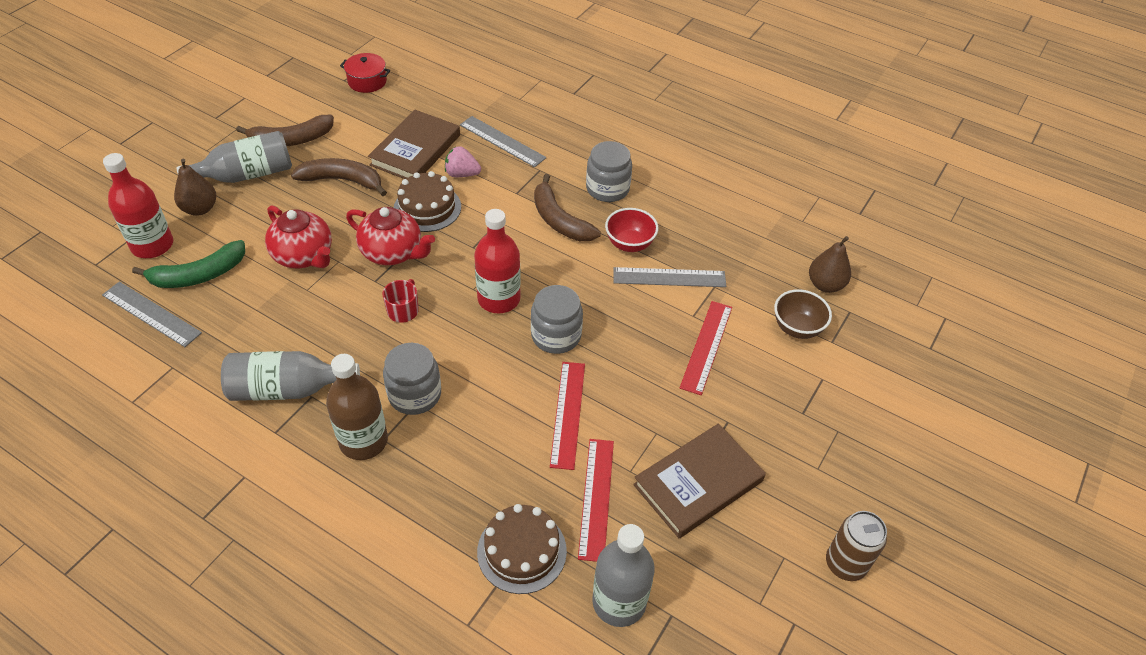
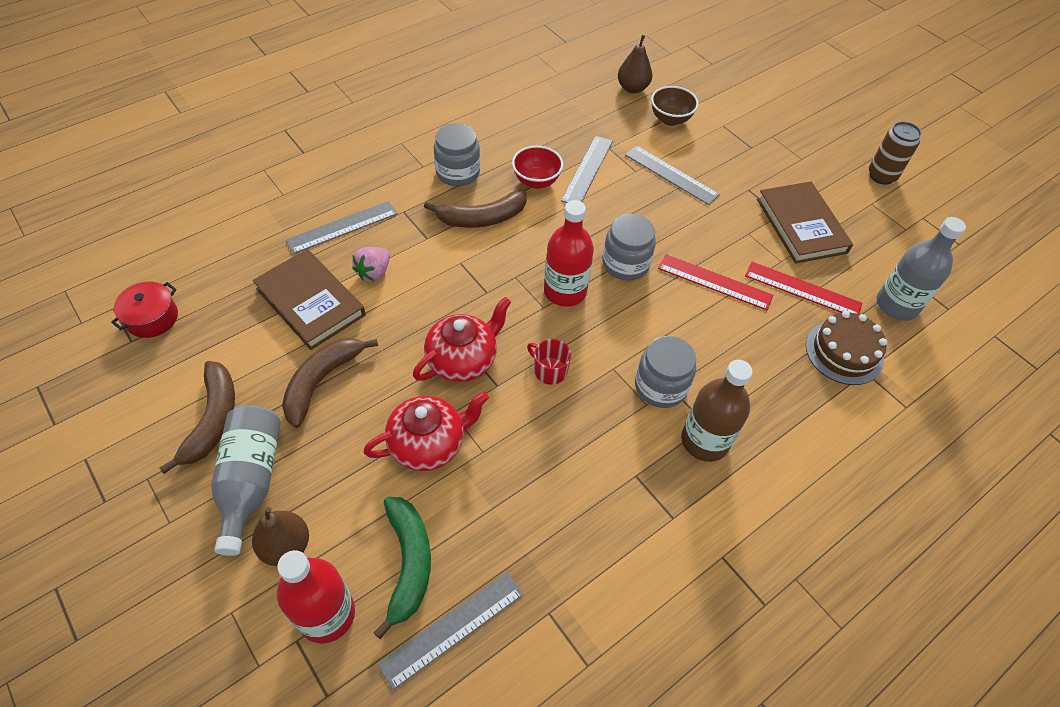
camera: 70 degrees left, 5 degrees up
(287, 389) = (620, 496): grey bottle -> none
(427, 208) = (410, 314): brown cake -> none
(706, 346) = (671, 174): red ruler -> grey ruler

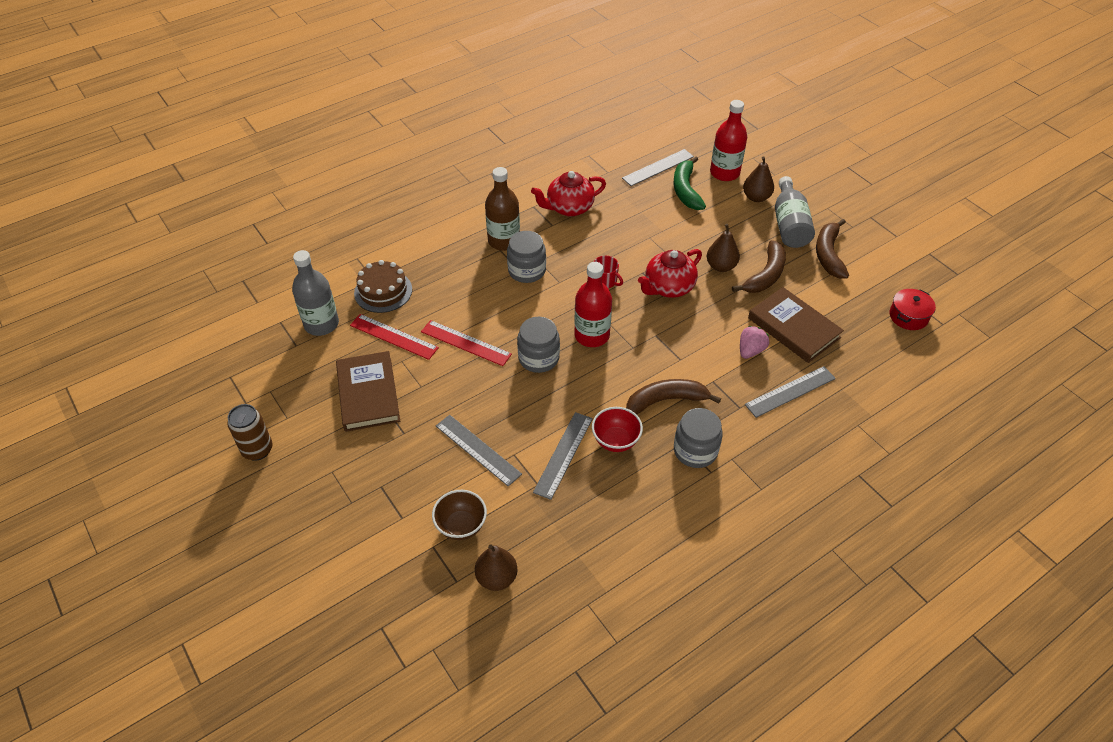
camera: 175 degrees left, 5 degrees down
(382, 396) = (721, 266): none -> brown pear
(428, 444) = (684, 241): red teapot -> red teapot (569, 208)

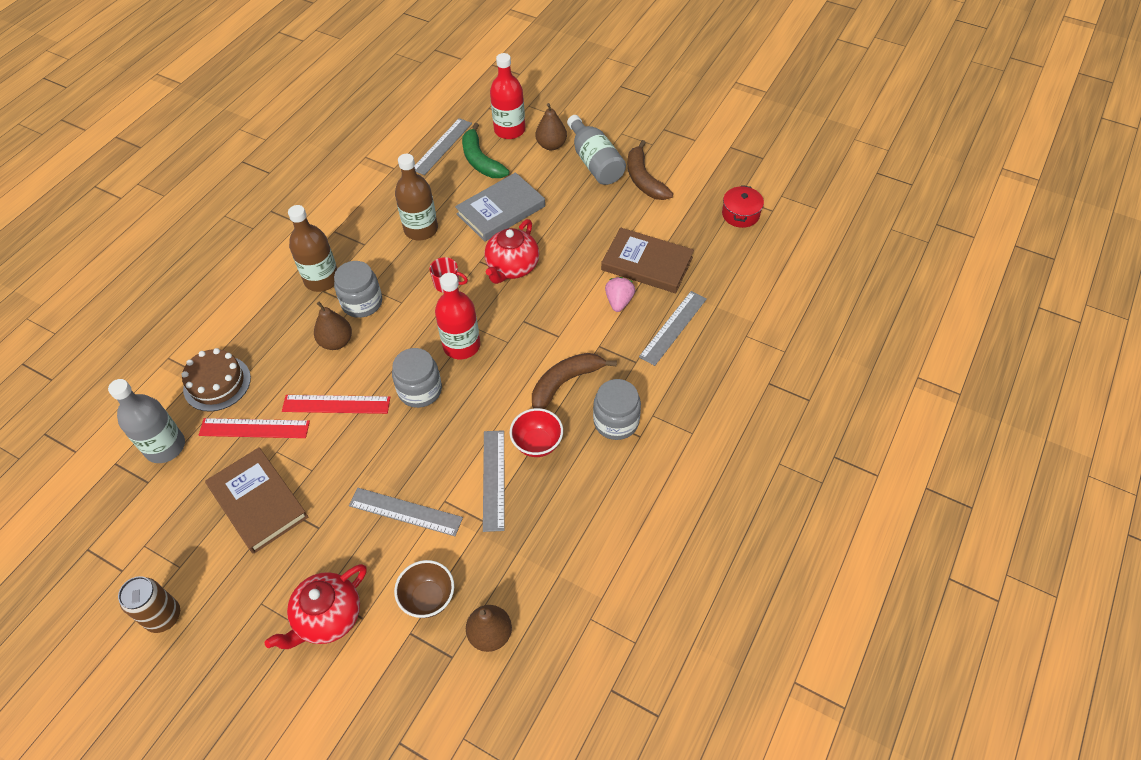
camera: 25 degrees left, 5 degrees up
(569, 208) = (373, 220): red teapot -> red teapot (328, 618)
(605, 229) = (421, 229): none -> brown bottle
(682, 237) = (501, 210): none -> grey book
(721, 266) = (551, 227): brown pear -> brown pear (336, 342)
(765, 275) = (597, 221): brown banana -> none

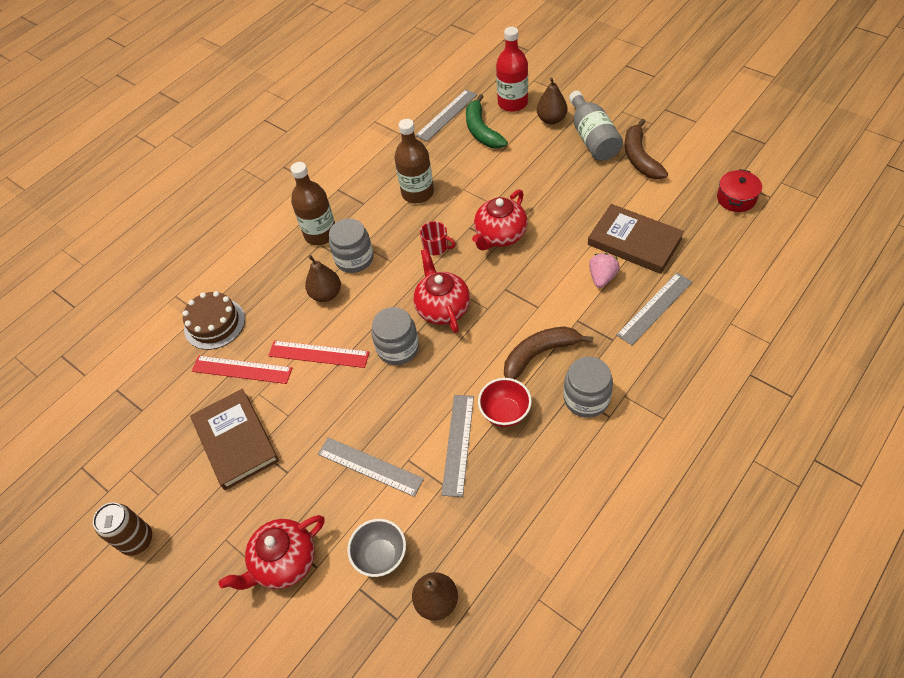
camera: 15 degrees right, 0 degrees up
(165, 447) = (161, 379): grey bottle -> none
(428, 598) = (381, 556): brown bowl -> grey bowl
(461, 345) = (442, 308): red bottle -> red teapot
(501, 210) = (495, 179): grey book -> none

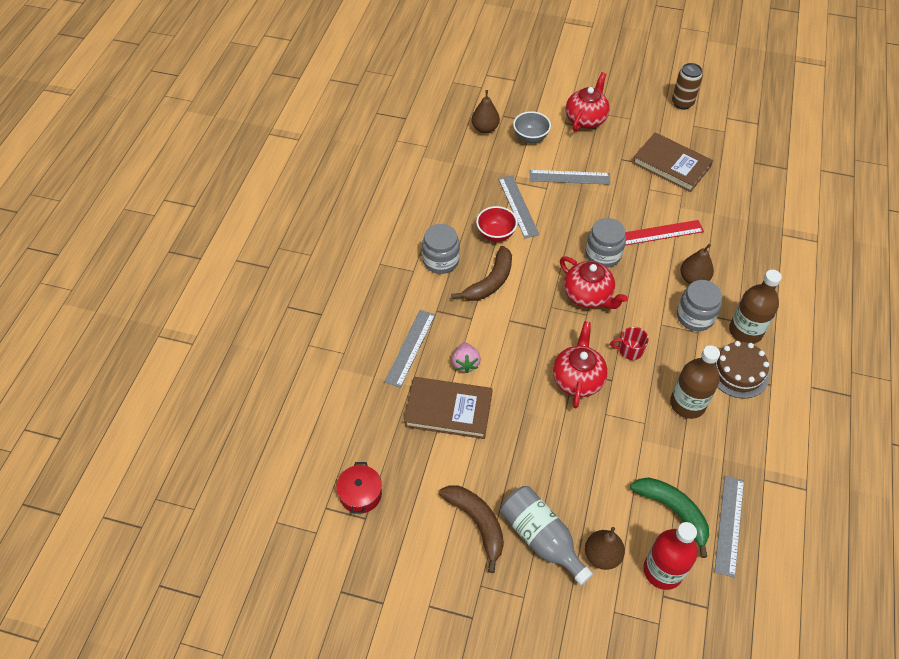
camera: 150 degrees right, 0 degrees up
(214, 324) = (762, 230): brown cake -> brown cake (738, 372)
(242, 369) = (709, 206): red ruler -> none

